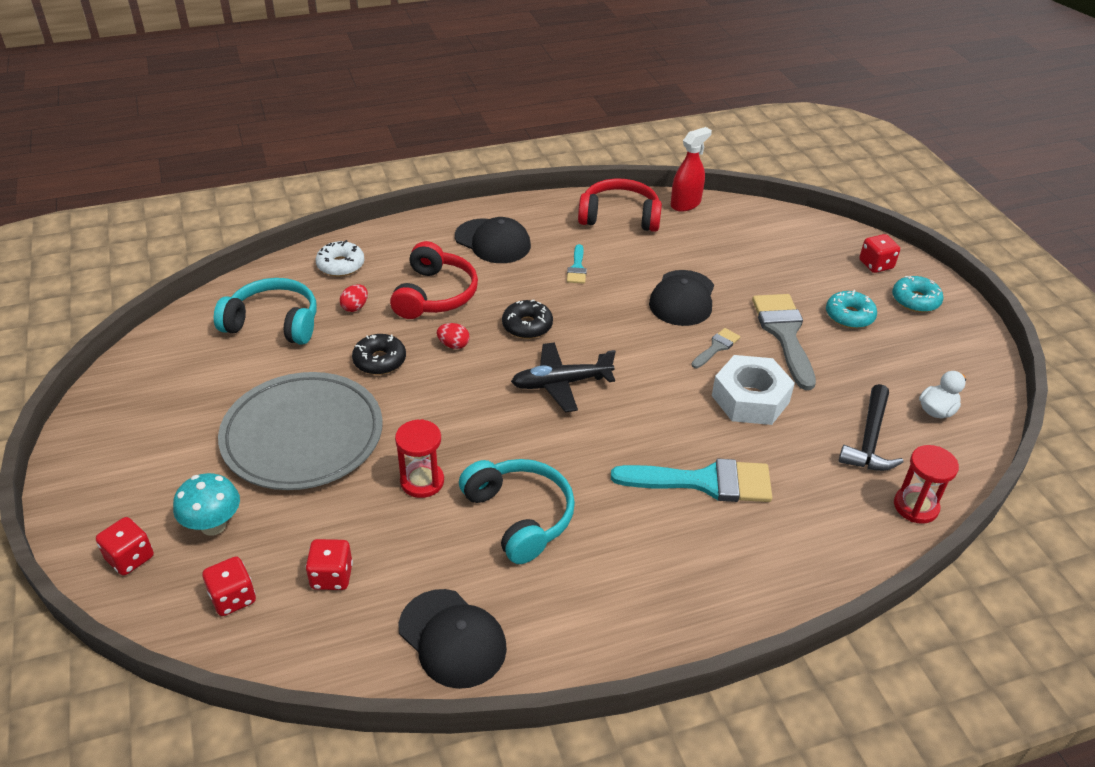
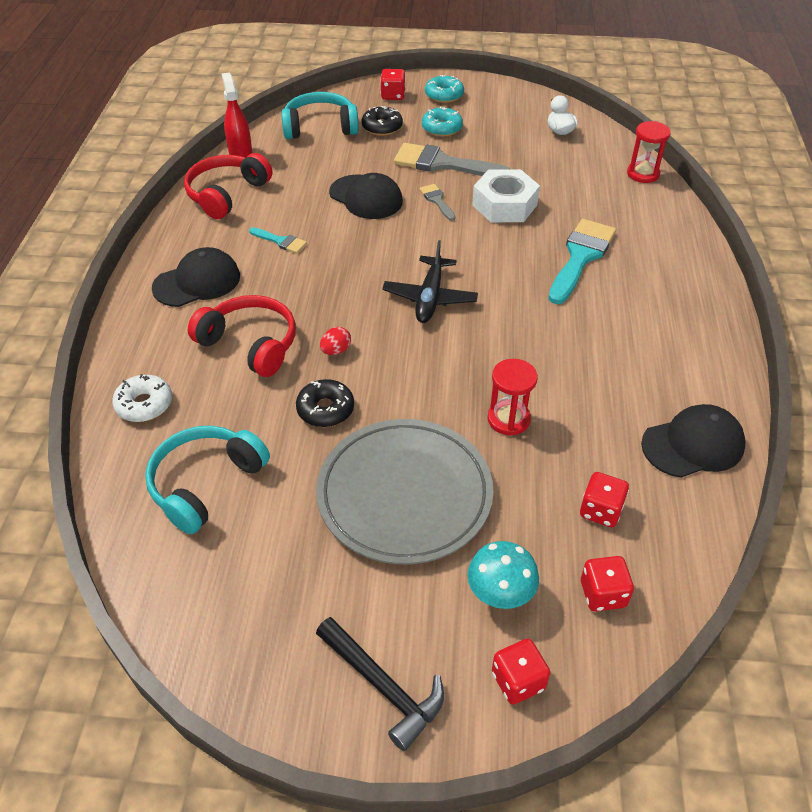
camera: 65 degrees left, 5 degrees up
(355, 307) = (226, 409): red egg -> none
(519, 516) = (576, 368): turquoise headphones -> turquoise headphones (320, 127)
(527, 326) = (340, 295): black donut -> black donut (382, 127)
(870, 439) = (573, 168): black hammer -> black hammer (383, 686)

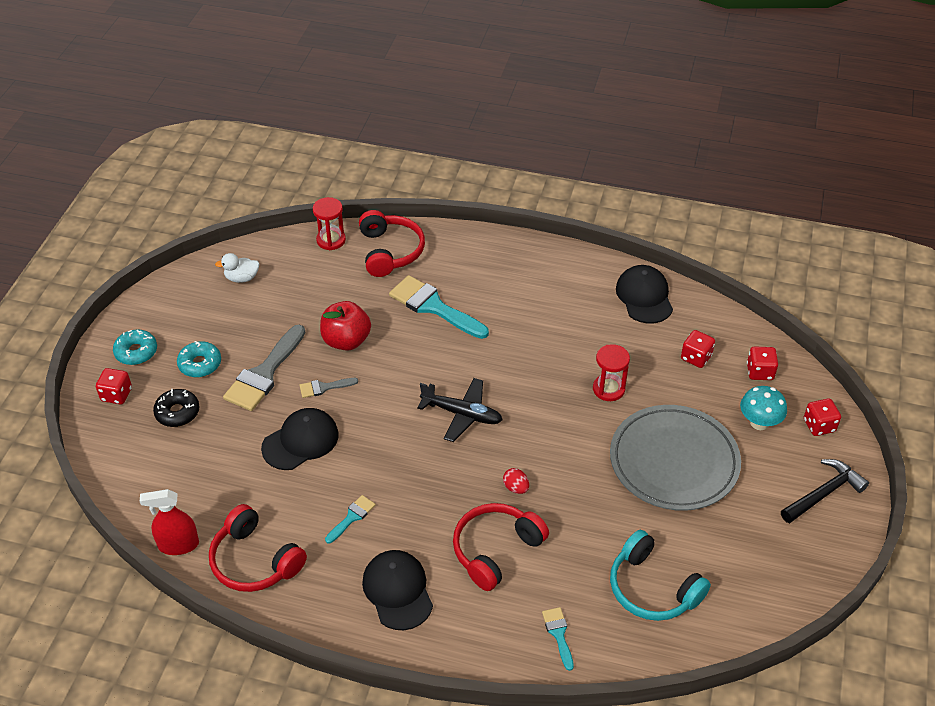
camera: 80 degrees left, 0 degrees up
(144, 404) = (558, 634): white donut -> turquoise brush
(320, 127) = (154, 466): turquoise headphones -> none
(325, 409) = (583, 501): black donut -> none
(504, 205) = (346, 341): white nut -> red apple
(649, 215) = (390, 251): none -> red headphones

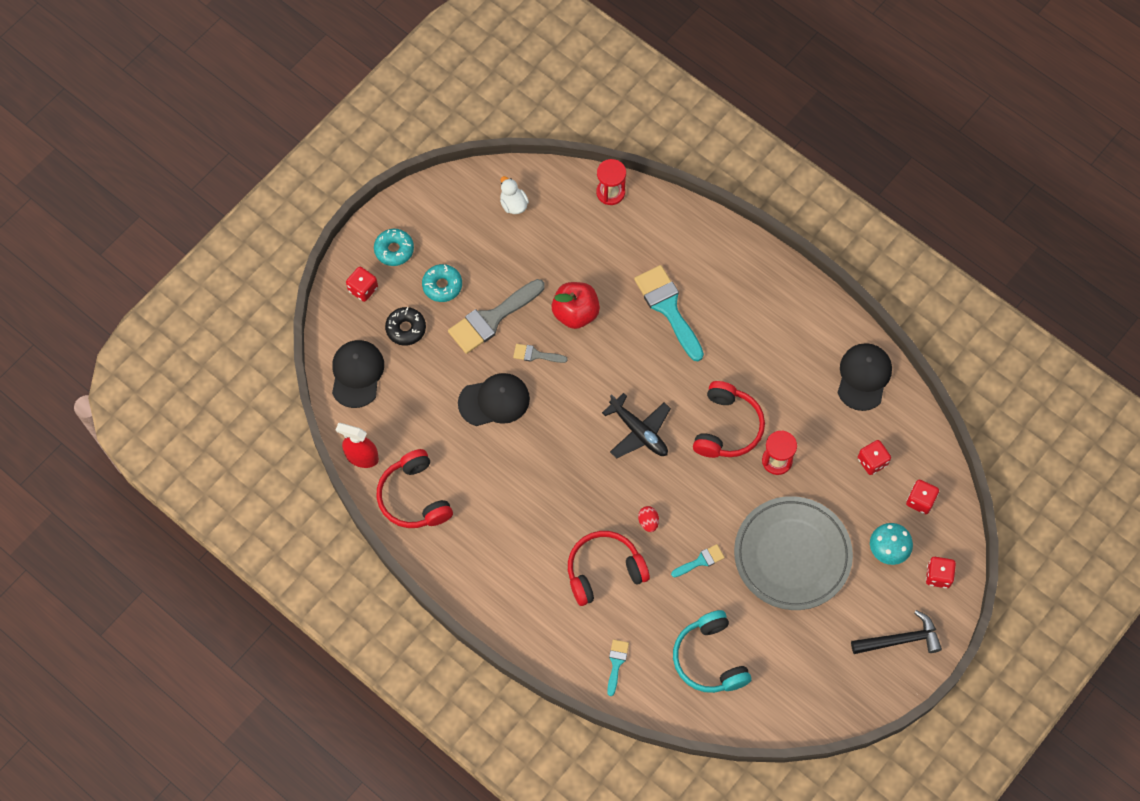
camera: 25 degrees right, 20 degrees up
(242, 278) = (513, 204): white duck -> white duck turned 45 degrees clockwise
(352, 517) = (505, 491): turquoise brush -> turquoise brush (700, 561)
(390, 251) = (658, 228): red headphones -> red headphones (727, 427)
(397, 591) = (511, 572): black cap -> black cap (357, 374)

